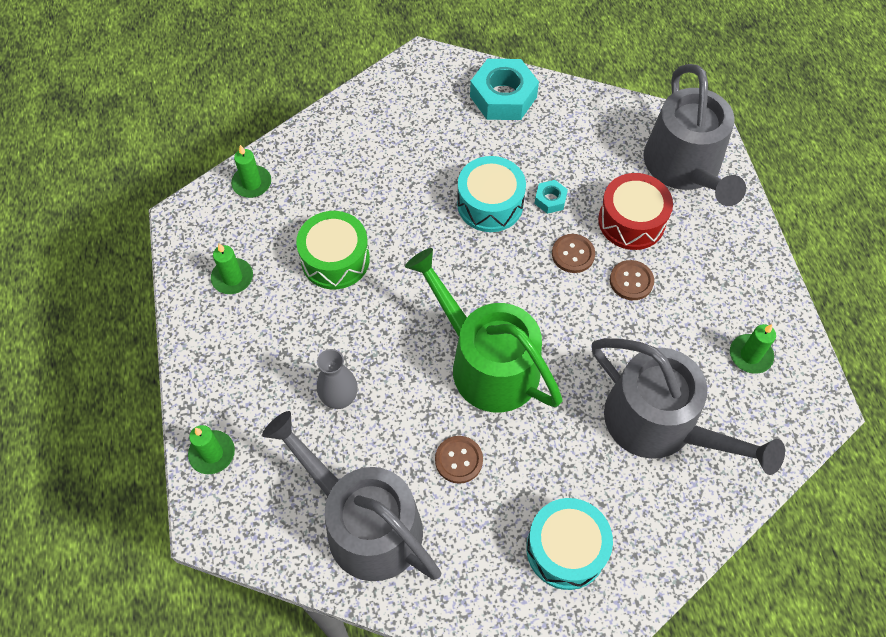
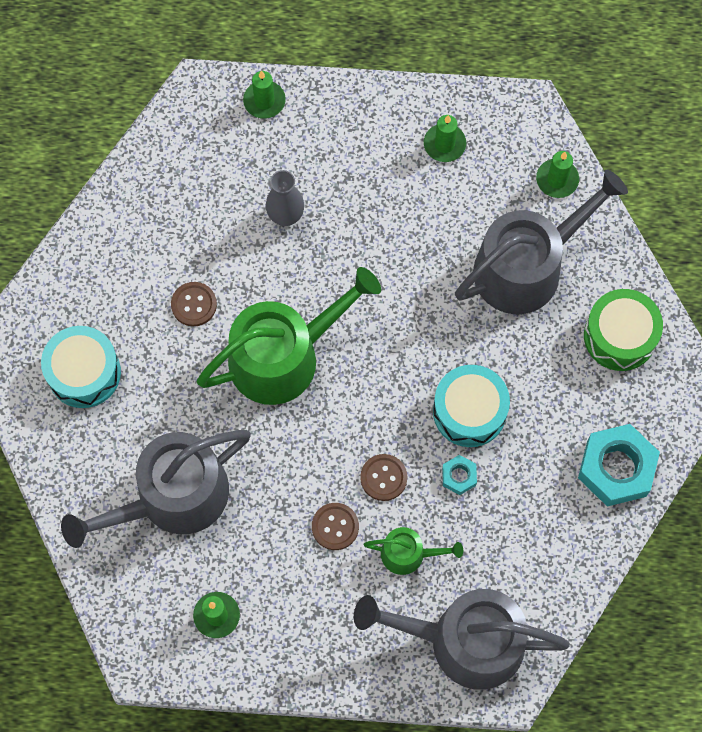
camera: 105 degrees right, 10 degrees up
(335, 259) = (440, 242): green drum -> green drum (620, 336)
(364, 523) = (161, 212): grey watering can -> grey watering can (527, 266)
(631, 221) = (408, 554): red drum -> green watering can

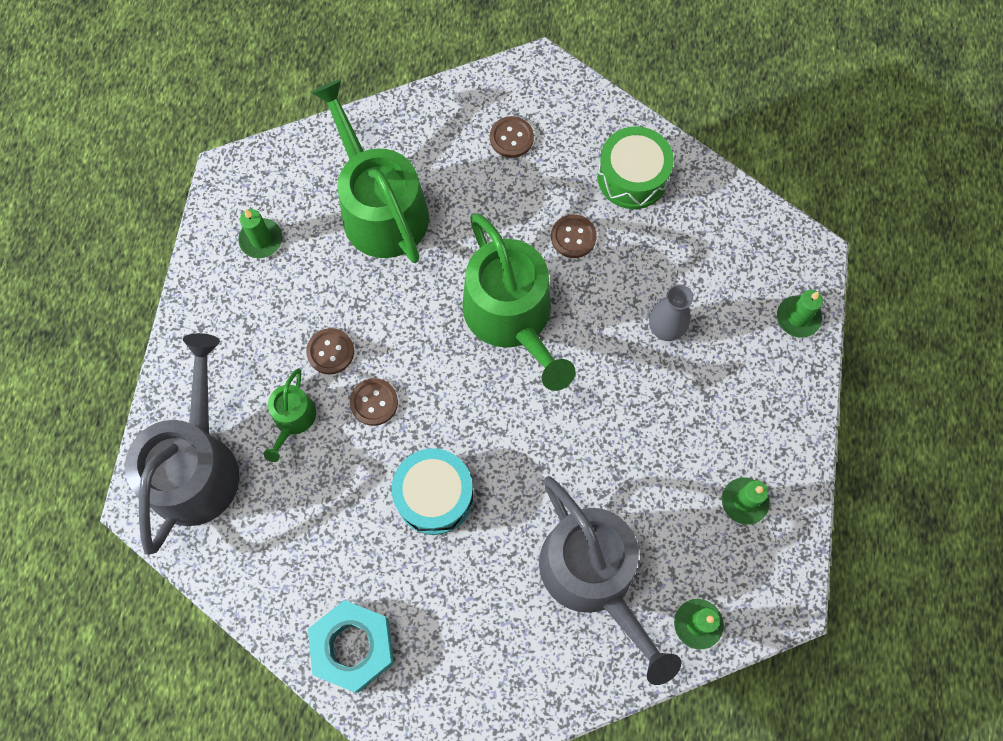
camera: 95 degrees right, 0 degrees up
(84, 373) = (511, 138): turquoise drum -> brown button
(172, 497) = (380, 207): grey watering can -> green watering can
(459, 476) = (366, 477): turquoise nut -> none
(620, 336) = (504, 672): green drum -> green drum (632, 177)

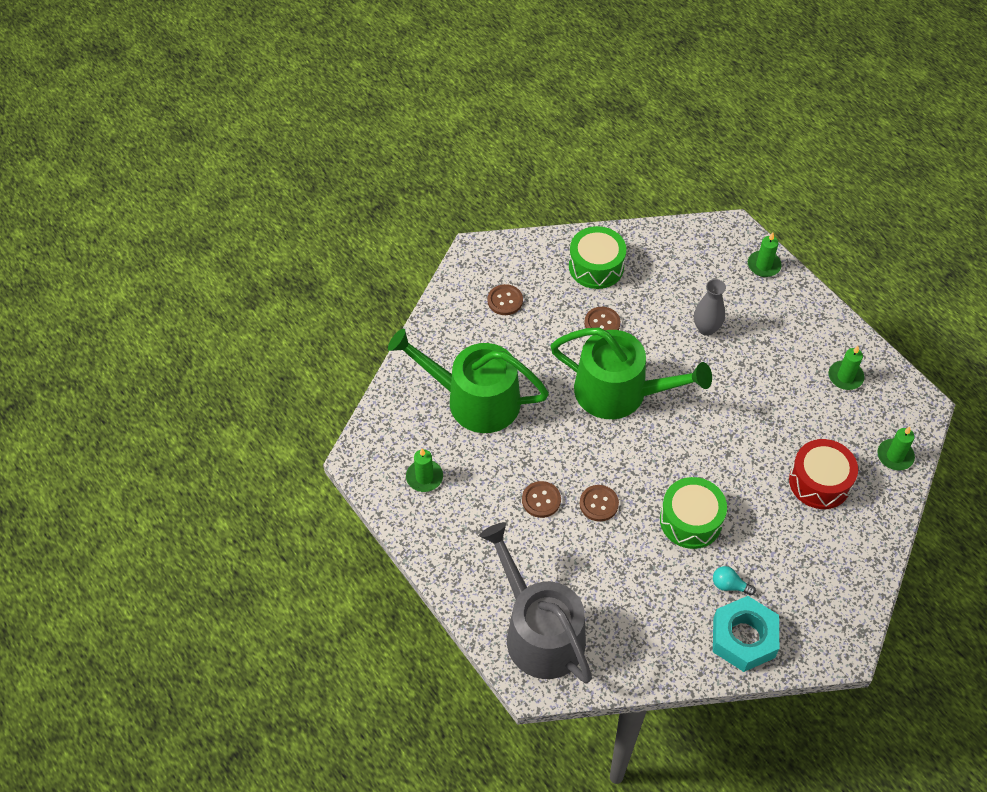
camera: 45 degrees left, 15 degrees down
(293, 419) = (564, 555): green watering can -> none
(397, 588) = (729, 585): none -> turquoise light bulb
(434, 496) = (691, 520): turquoise drum -> green drum
(594, 576) = (819, 482): grey watering can -> red drum

